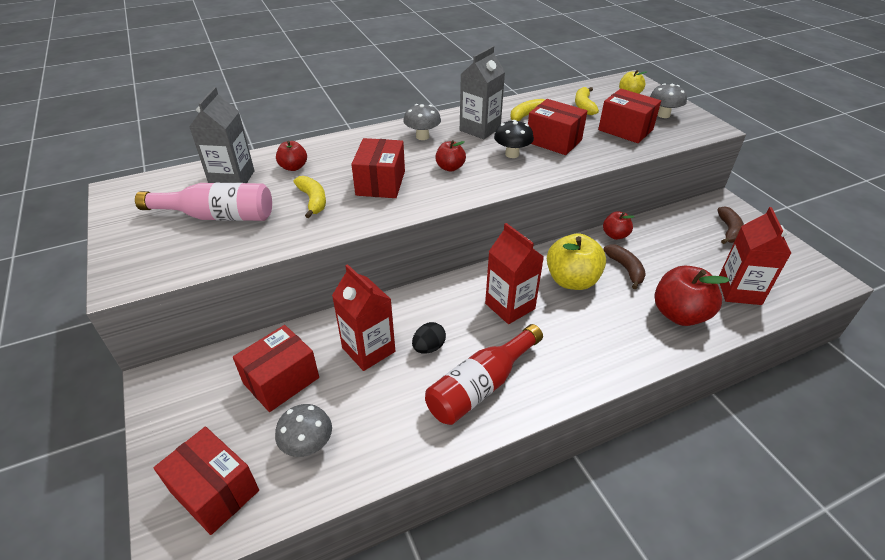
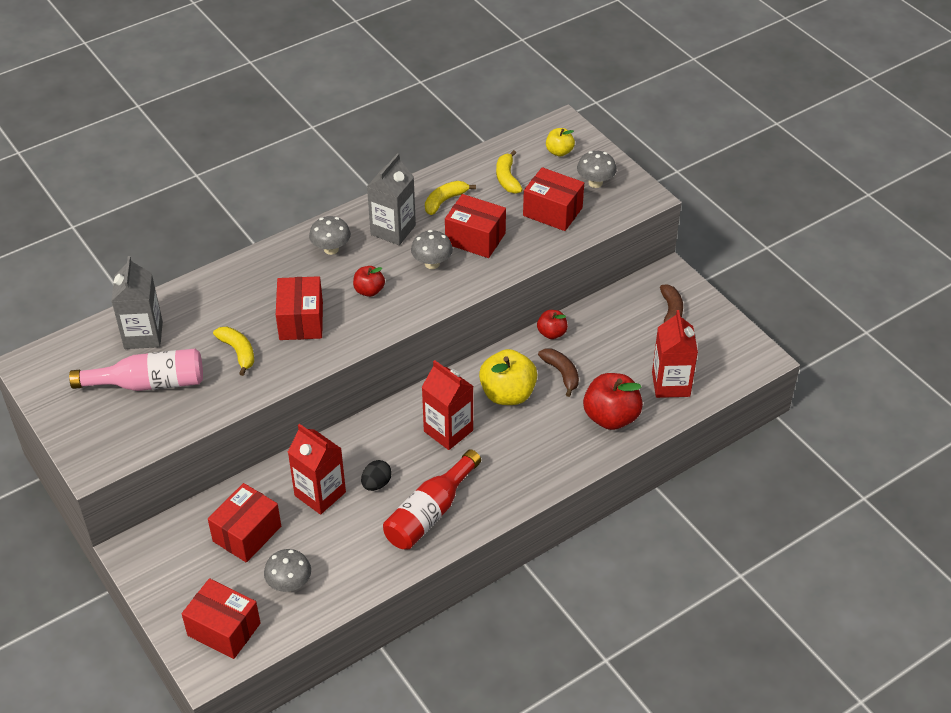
camera: 10 degrees left, 5 degrees up
(293, 167) = (202, 311): red apple -> none
(512, 154) = (432, 263): black mushroom -> grey mushroom

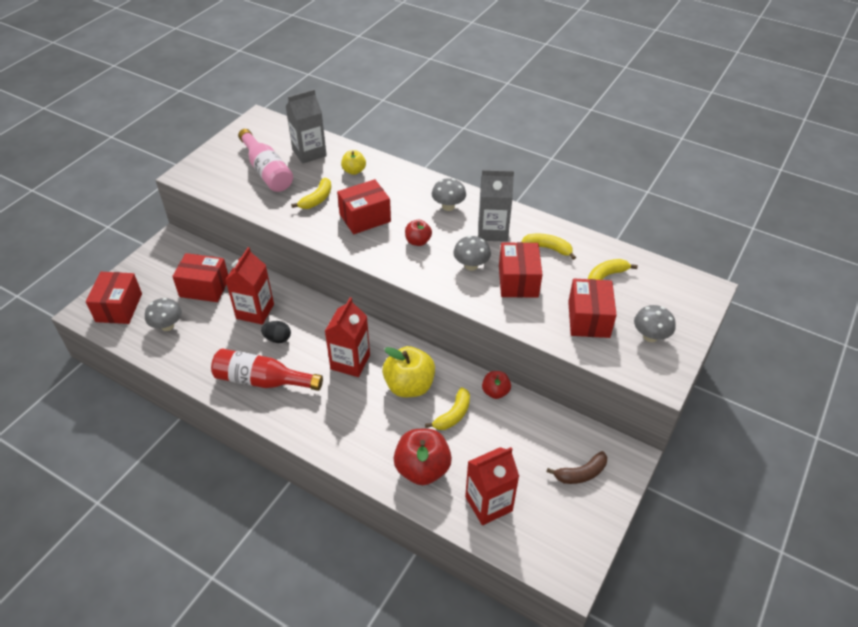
camera: 65 degrees right, 0 degrees up
(559, 152) = (669, 298): yellow apple -> yellow apple (354, 171)
(561, 373) = (453, 415): brown banana -> yellow banana

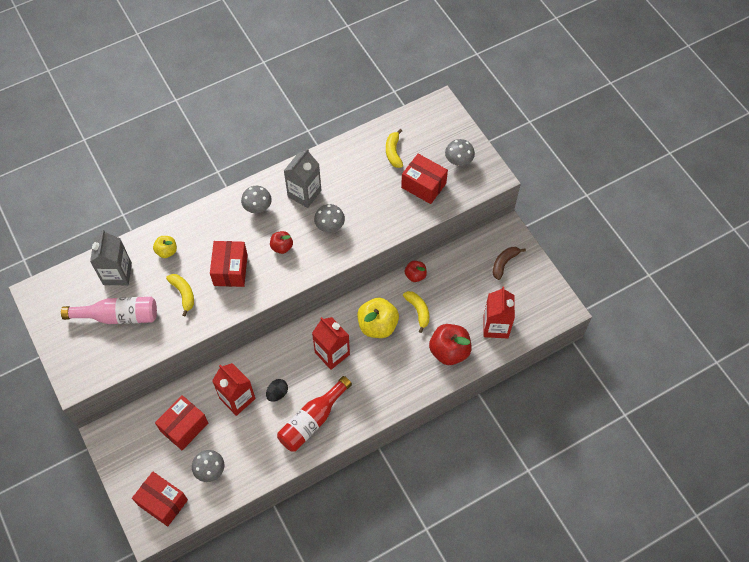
camera: 60 degrees left, 15 degrees up
(518, 281) = (364, 206): red box -> none
(548, 248) = (345, 170): yellow banana -> none
(581, 473) = (504, 263): brown banana -> brown banana turned 150 degrees counterclockwise

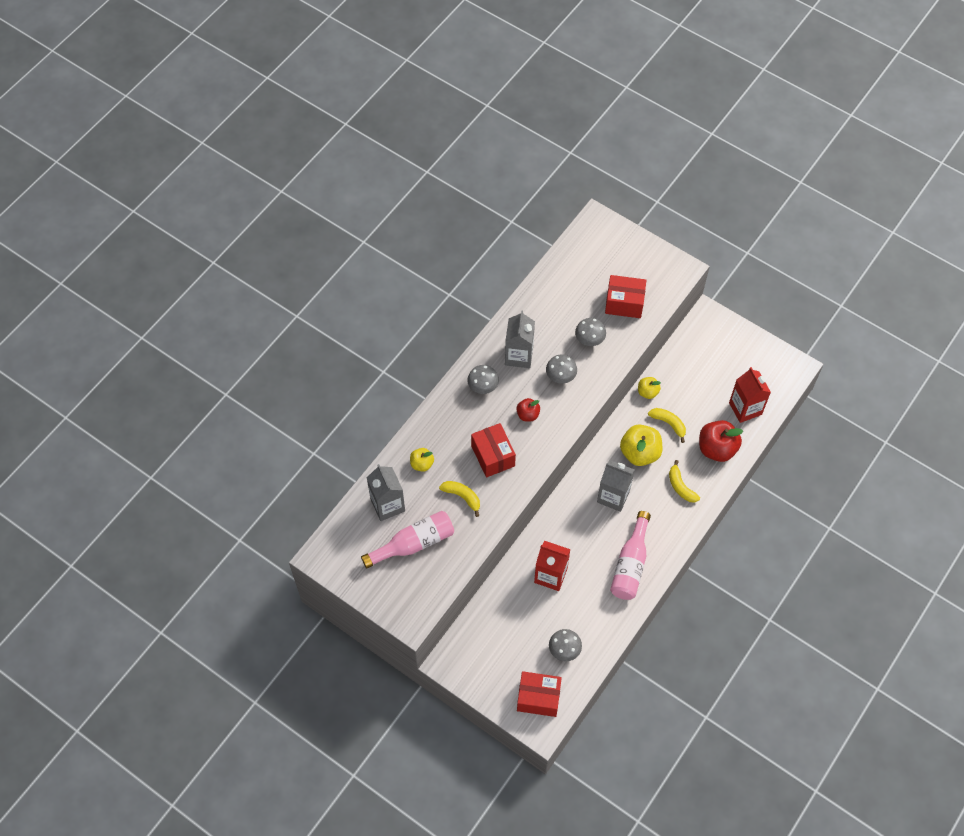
camera: 25 degrees left, 0 degrees up
(184, 427) = (517, 622): red box -> none
(277, 393) = (584, 554): black egg -> none
(312, 420) = (630, 564): red bottle -> pink bottle
(332, 353) = (613, 496): red carton -> grey carton
(393, 152) = (578, 283): yellow banana -> yellow banana (681, 486)
(415, 275) = (647, 392): red apple -> yellow apple
(458, 161) = (643, 267): grey mushroom -> grey mushroom (589, 340)
(504, 263) = (721, 347): brown banana -> none

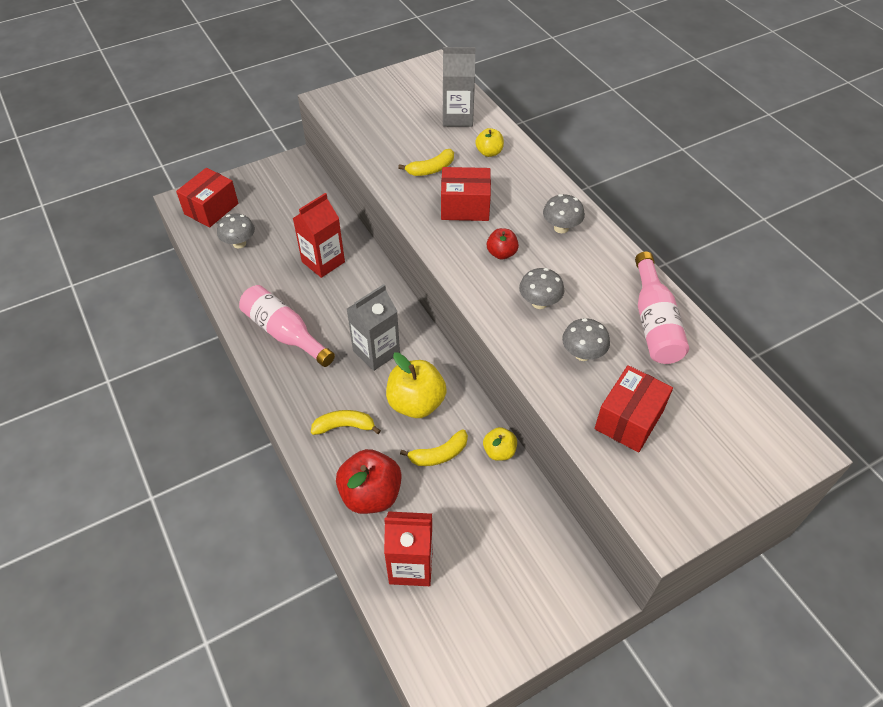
camera: 115 degrees right, 10 degrees down
(413, 543) = (403, 122): pink bottle -> pink bottle (654, 322)
(519, 356) = (590, 274): grey carton -> none

